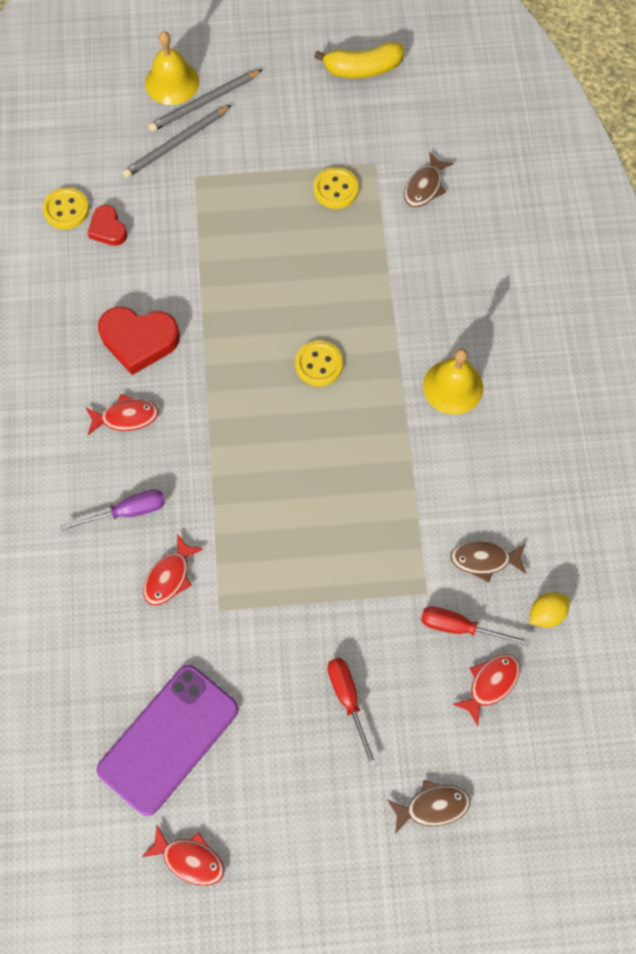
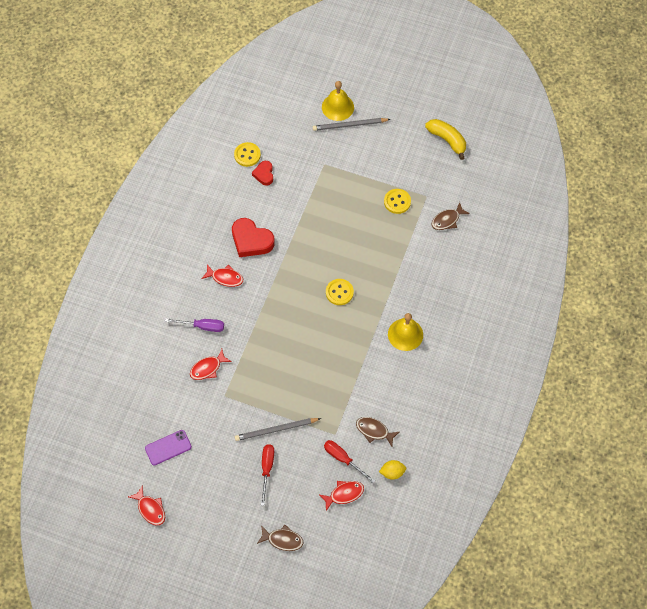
camera: 25 degrees right, 5 degrees down
(168, 739) = (168, 447): purple phone -> purple phone, size x0.55
(176, 144) = (323, 142): grey pencil -> grey pencil (276, 430)
(363, 69) = (447, 140): yellow banana -> yellow banana turned 150 degrees counterclockwise

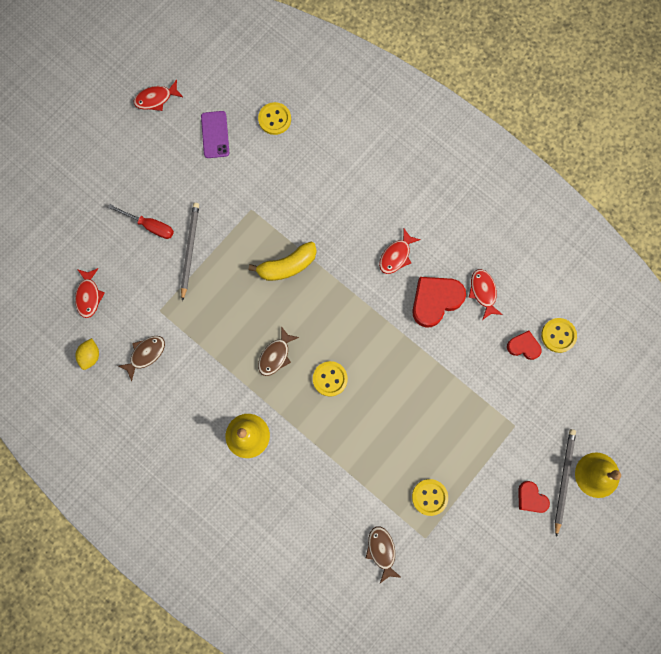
camera: 110 degrees right, 15 degrees up
(139, 405) = (274, 119): none -> yellow button
(202, 326) = (343, 211): purple screwdriver -> none
(207, 368) = (290, 202): red fish -> red fish (483, 292)
(283, 540) = (68, 216): brown fish -> brown fish (275, 355)
(343, 459) = (127, 309): red screwdriver -> none
(370, 141) = (531, 498): none -> red heart
(447, 140) = (500, 601): yellow banana -> yellow banana (287, 266)

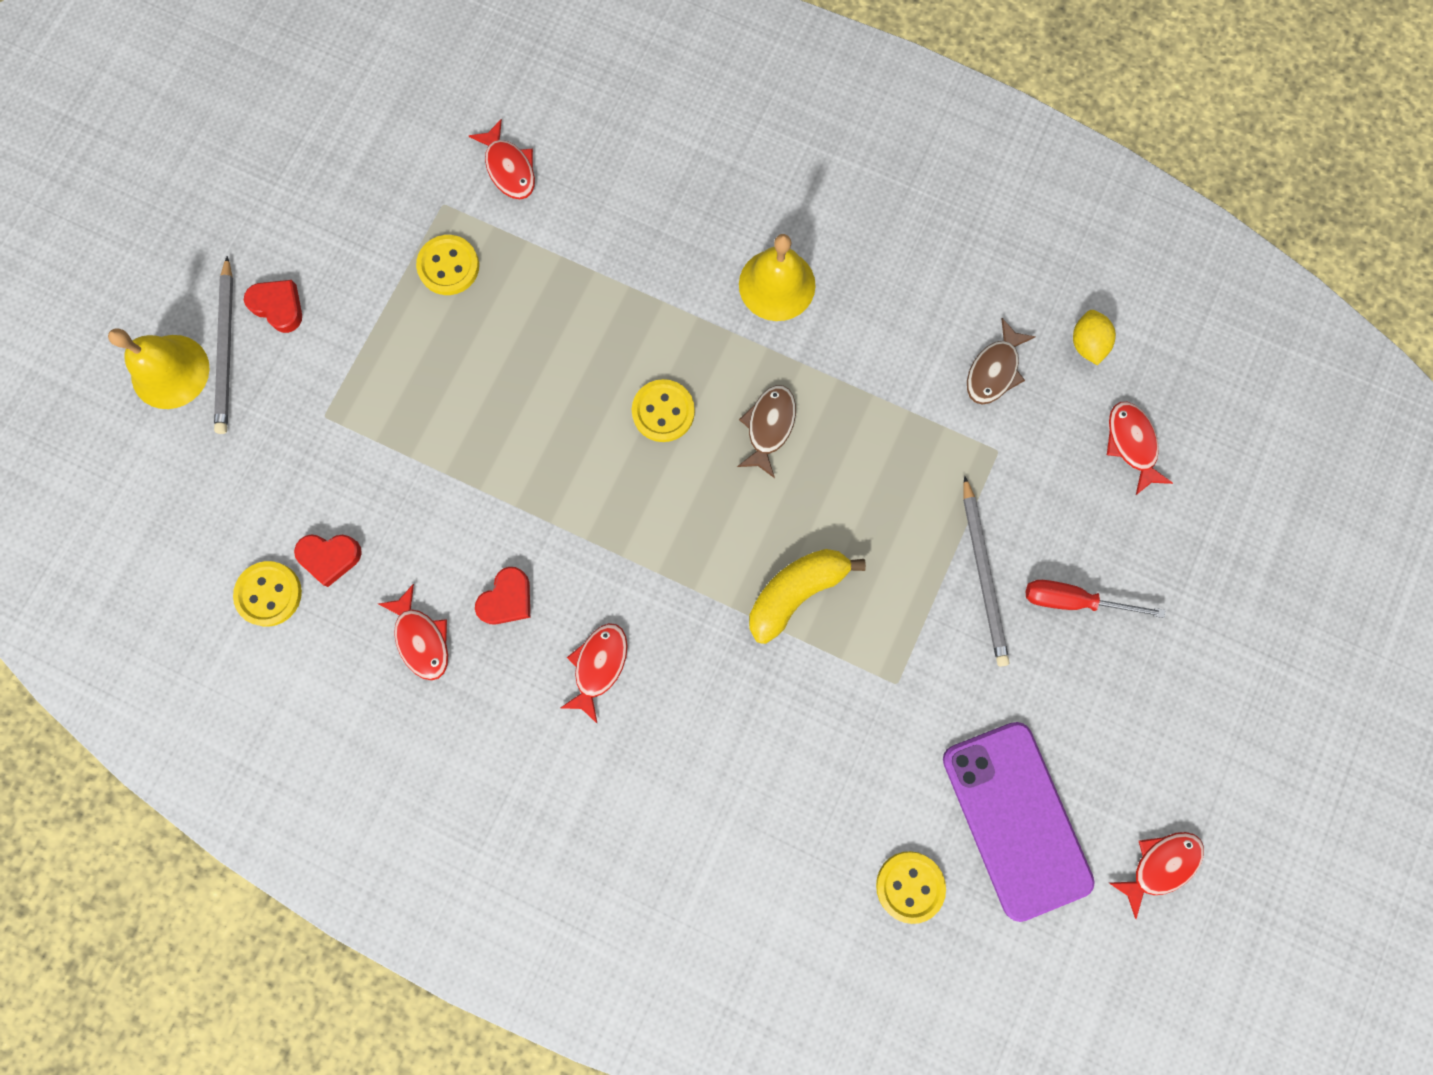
camera: 165 degrees right, 0 degrees up
(215, 134) = (1016, 819): purple phone -> purple phone, size x1.82
(381, 551) = (509, 168): brown fish -> red fish
(435, 301) = (507, 599): red heart -> red heart, size x0.57

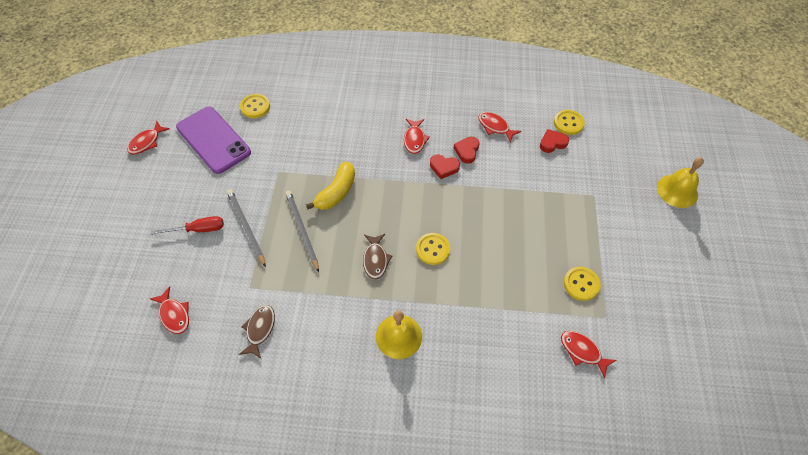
camera: 160 degrees right, 20 degrees down
(226, 349) = (659, 208): grey pencil -> grey pencil (302, 230)
(278, 307) = (651, 235): red heart -> red heart (444, 167)
(1087, 344) = (207, 363): yellow lemon -> none

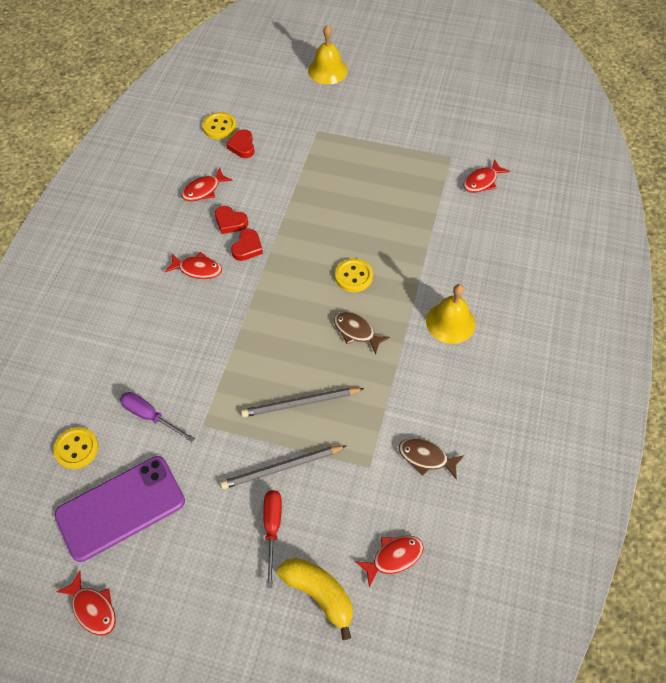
camera: 80 degrees left, 0 degrees up
(282, 140) = (150, 416): none -> purple screwdriver
(336, 192) = (254, 360): yellow banana -> yellow banana (319, 594)
(375, 260) = (356, 331): brown fish -> brown fish turned 150 degrees counterclockwise
(581, 284) = (415, 165): yellow button -> none

